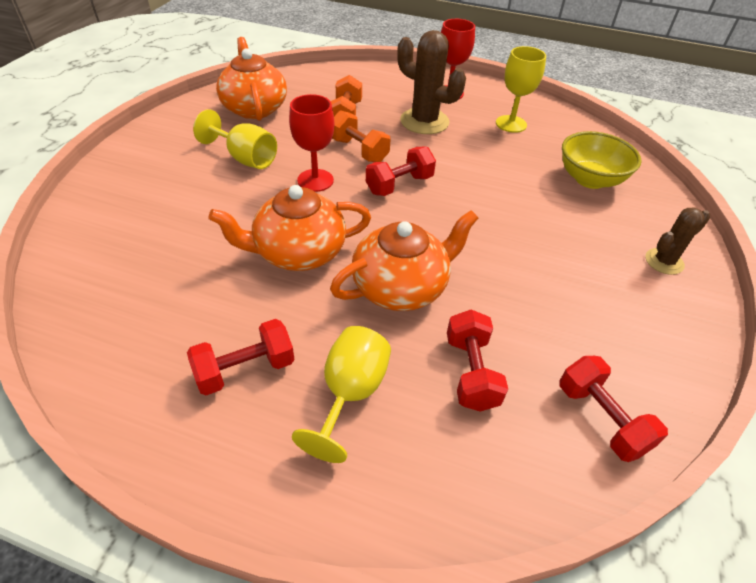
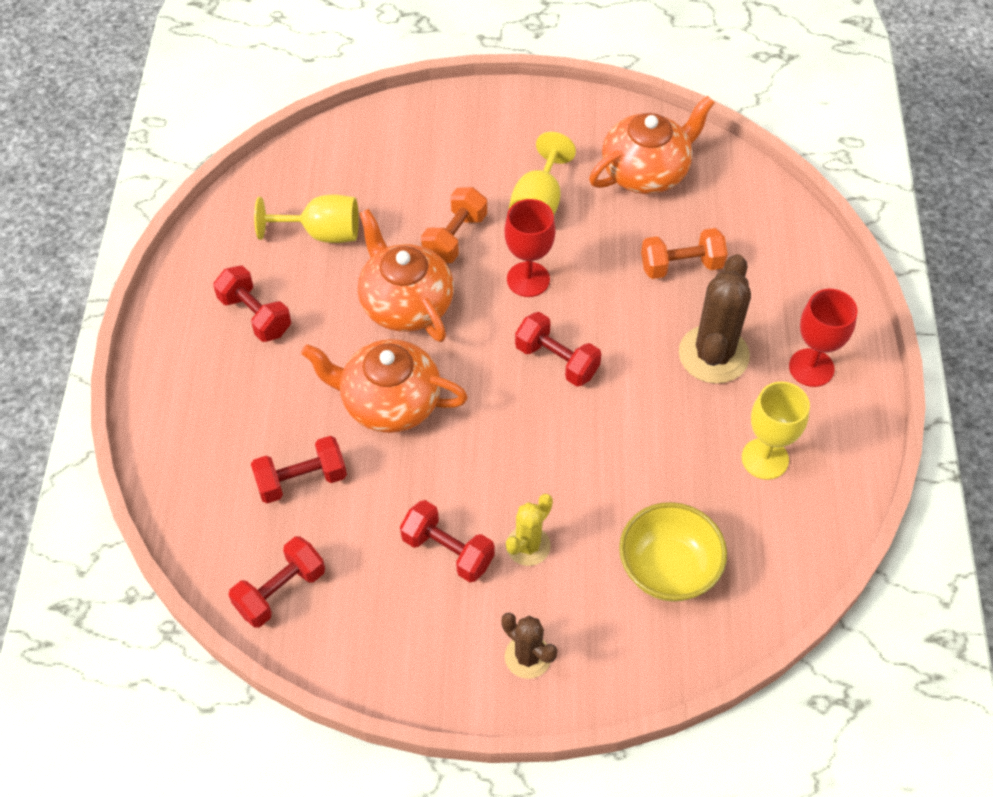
camera: 75 degrees right, 10 degrees up
(350, 393) = (252, 395): yellow goblet -> yellow goblet (322, 233)
(359, 150) = (608, 302): orange dumbbell -> orange dumbbell (455, 237)
(401, 287) = (389, 402): orange teapot -> orange teapot turned 150 degrees clockwise
(565, 238) = (528, 546): none -> yellow cactus
(565, 284) = (448, 551): none -> red dumbbell

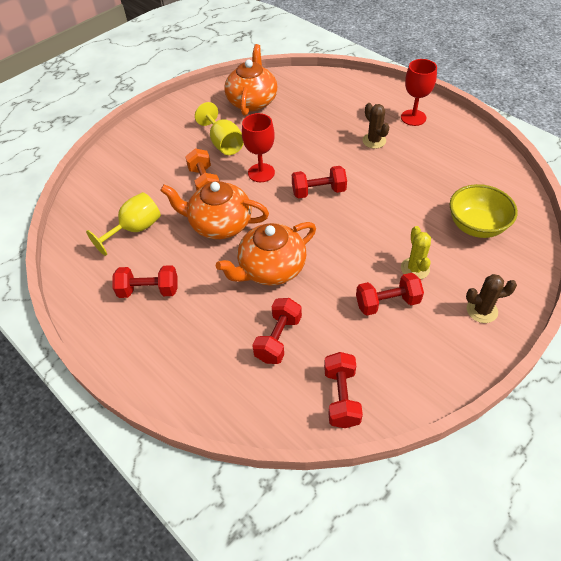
camera: 45 degrees left, 5 degrees down
(681, 266) = (315, 121): orange dumbbell -> none
(713, 355) = (374, 141): brown cactus -> brown cactus, size x0.58
(765, 459) = (446, 159): yellow goblet -> none

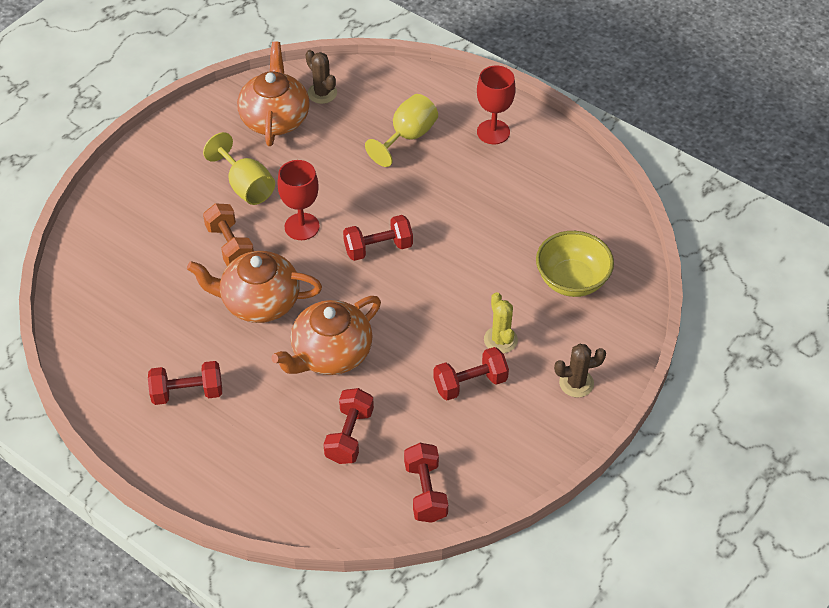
camera: 10 degrees left, 0 degrees up
(135, 229) = (153, 317): yellow goblet -> yellow goblet (407, 137)
(374, 141) = (443, 170): brown cactus -> brown cactus (322, 93)

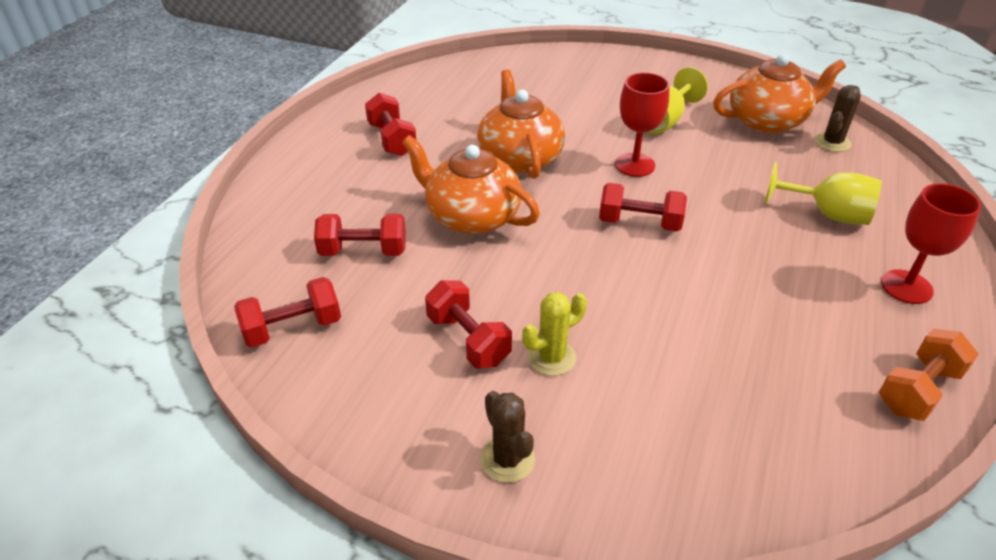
camera: 75 degrees right, 10 degrees down
(230, 245) = (581, 128): orange dumbbell -> orange dumbbell (918, 390)
(378, 248) = (639, 223): red dumbbell -> red dumbbell turned 45 degrees counterclockwise
(572, 280) = (699, 421): yellow bowl -> none

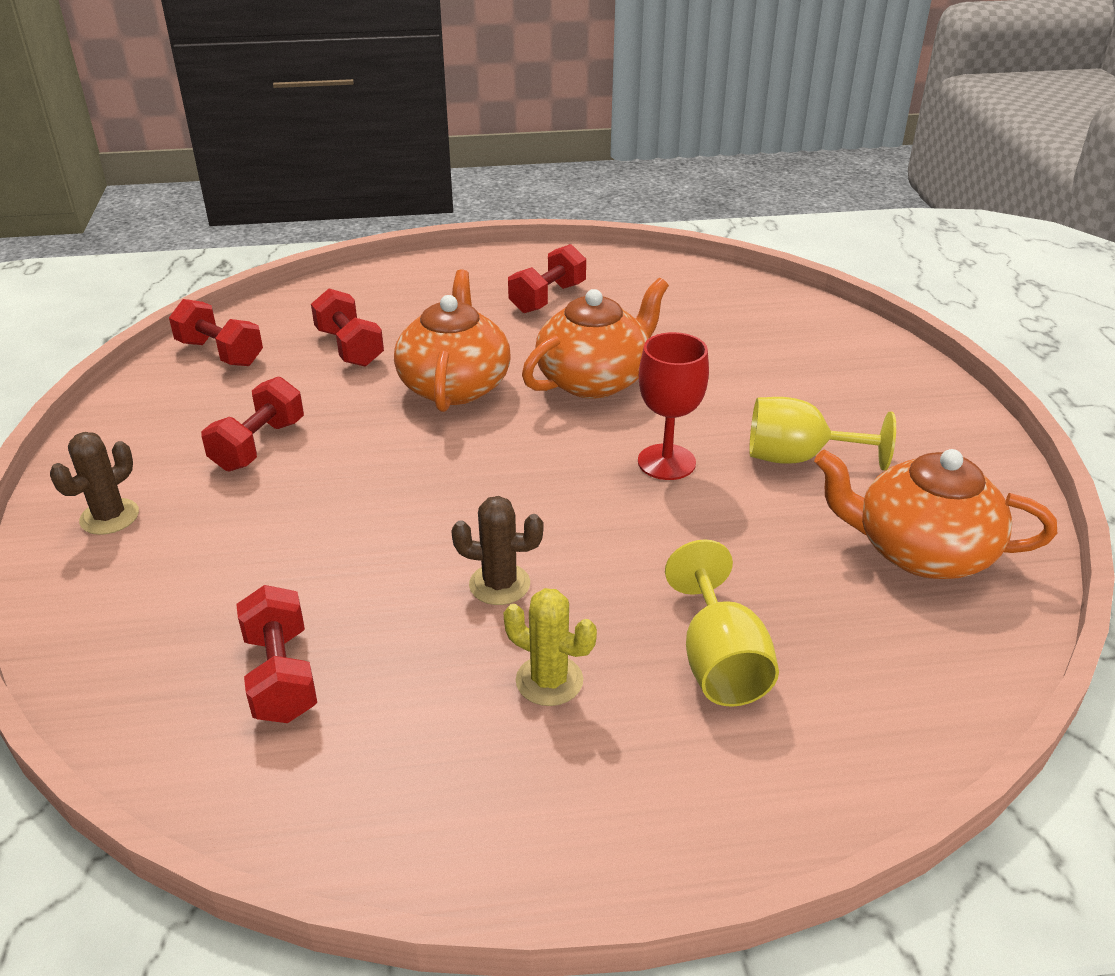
camera: 60 degrees right, 5 degrees down
(551, 357) = (261, 502): yellow cactus -> yellow cactus (549, 681)
(639, 223) = (543, 498): red dumbbell -> red dumbbell (281, 676)
(768, 121) = (920, 551): orange teapot -> orange teapot turned 150 degrees clockwise
(832, 142) = (938, 632): brown cactus -> brown cactus (499, 584)
(906, 287) = (602, 780): red goblet -> none
(918, 390) = (370, 822): orange dumbbell -> none

